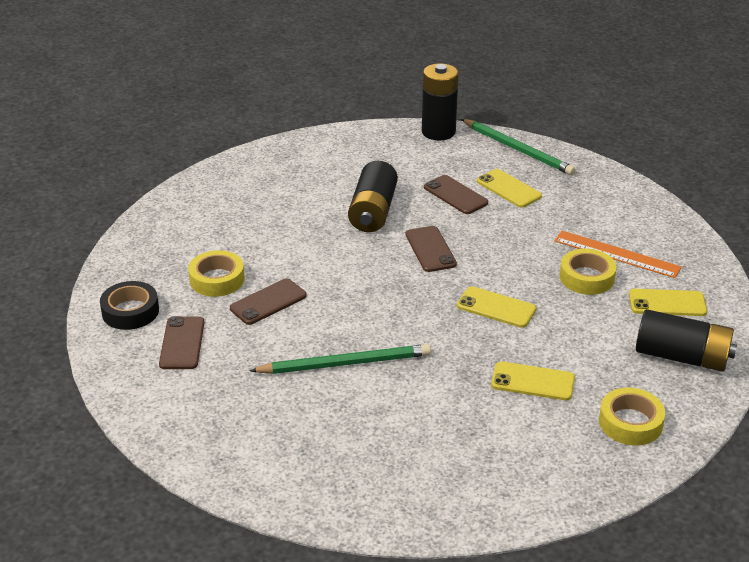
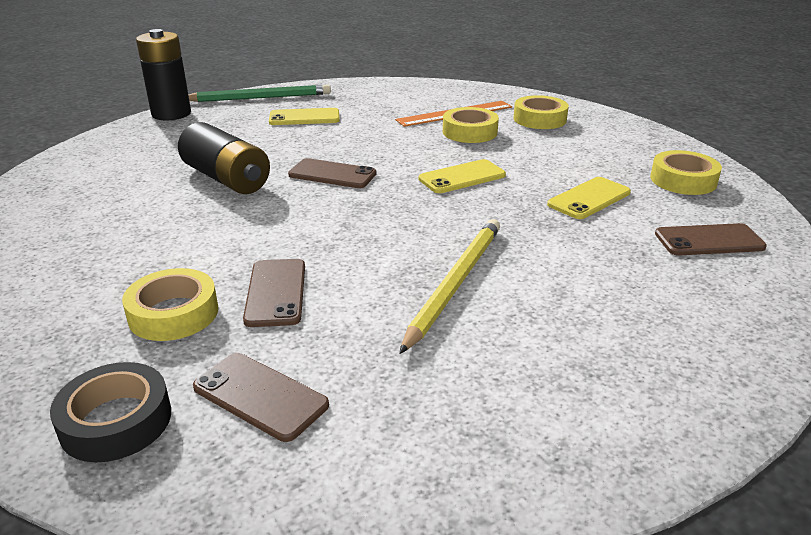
camera: 55 degrees left, 5 degrees down
(345, 363) = (455, 283): green pencil -> yellow pencil
(455, 195) = (273, 138): brown phone -> brown phone (709, 241)
(667, 303) = (539, 119): yellow phone -> yellow tape
(682, 357) = (612, 136): black battery -> none

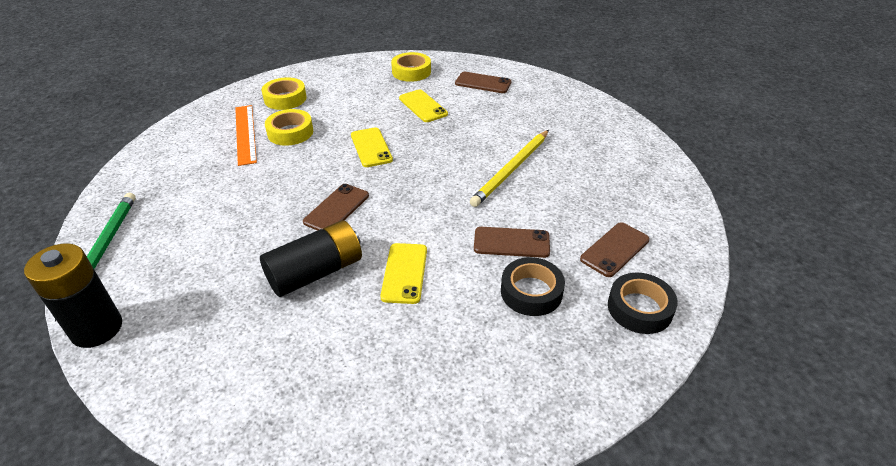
camera: 80 degrees left, 10 degrees up
(173, 313) = (531, 292): yellow tape -> black tape
(304, 117) = (191, 220): yellow phone -> yellow phone (404, 273)
(455, 283) = (511, 169): yellow pencil -> yellow pencil turned 90 degrees counterclockwise
(709, 241) = (483, 83): brown phone -> brown phone turned 75 degrees counterclockwise

